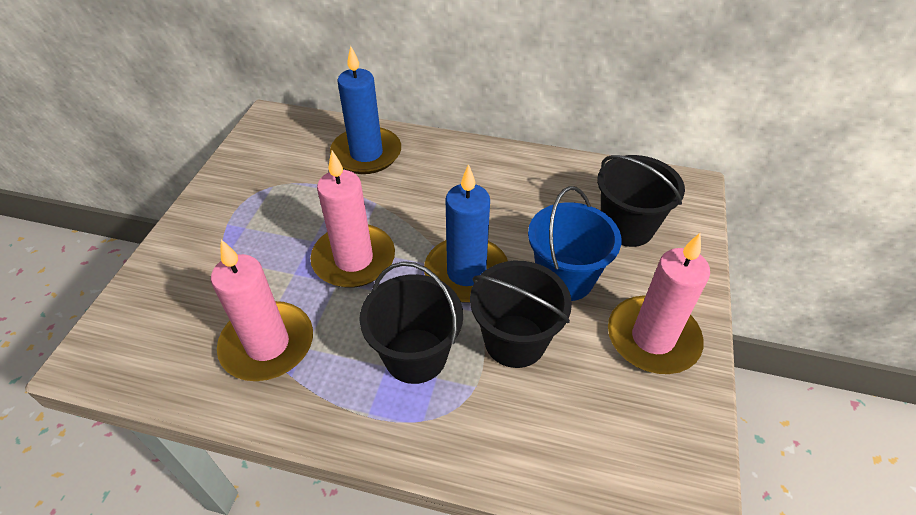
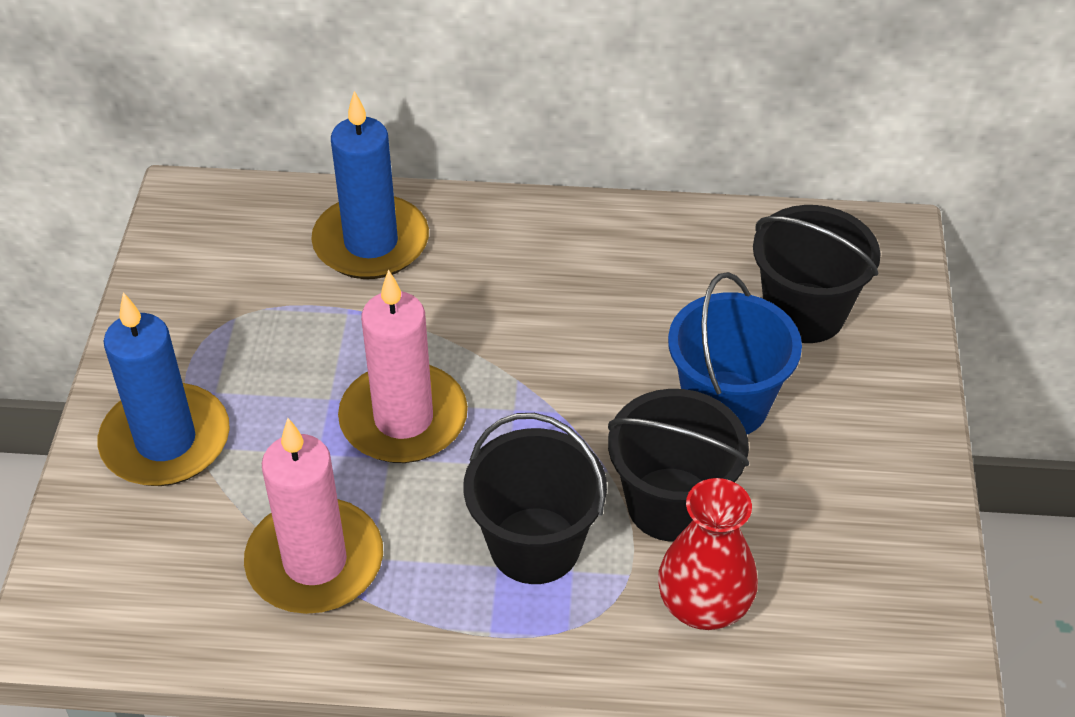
camera: 10 degrees left, 0 degrees up
(466, 273) = (579, 416): blue candle -> blue candle (166, 441)
(523, 418) = (703, 605): none -> red vase
(652, 338) = (862, 473): pink candle -> none

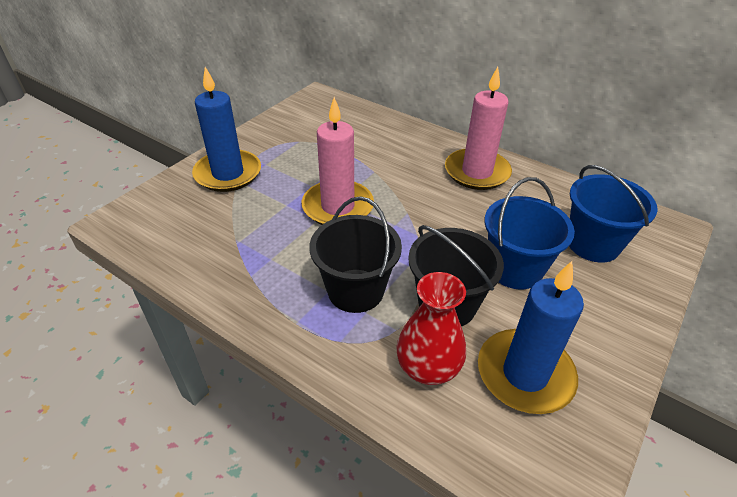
camera: 30 degrees right, 5 degrees down
(315, 561) = (243, 248): pink candle -> pink candle (477, 172)
(371, 243) = (382, 135): blue candle -> blue candle (525, 374)
(804, 313) = (593, 244): black bucket -> blue bucket

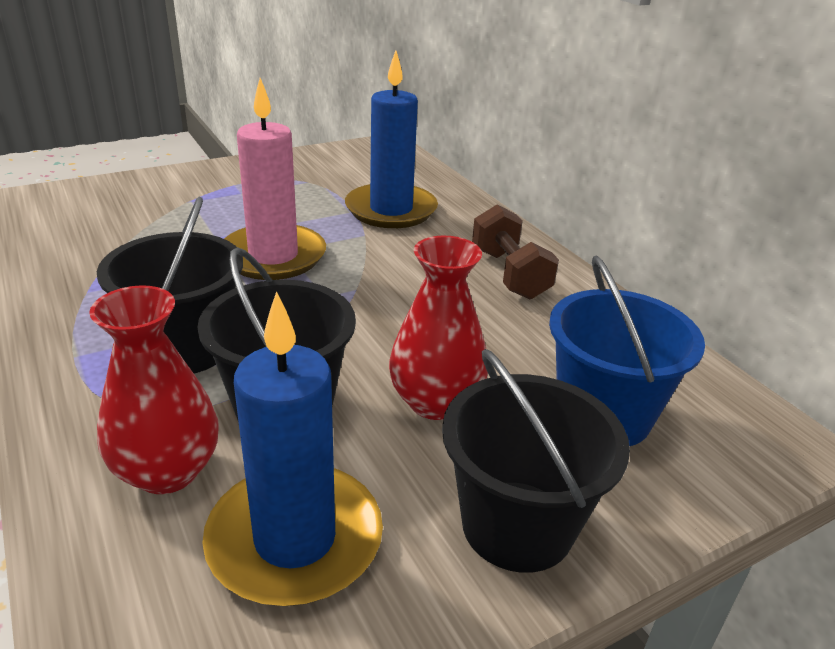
camera: 25 degrees right, 10 degrees down
(228, 174) = (188, 190): blue candle -> blue candle (391, 210)
(477, 172) = (509, 274): pink candle -> brown dumbbell
(515, 269) = (435, 402): blue bucket -> red vase
(608, 320) = (517, 525): none -> black bucket

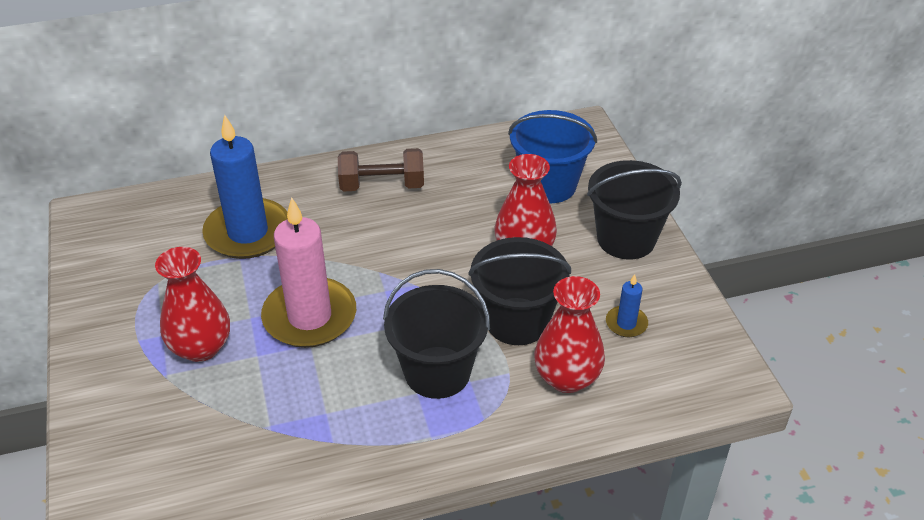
camera: 75 degrees left, 10 degrees up
(225, 210) = (201, 347): none -> red vase
(295, 539) = (626, 323): blue candle -> blue candle, size x0.45

